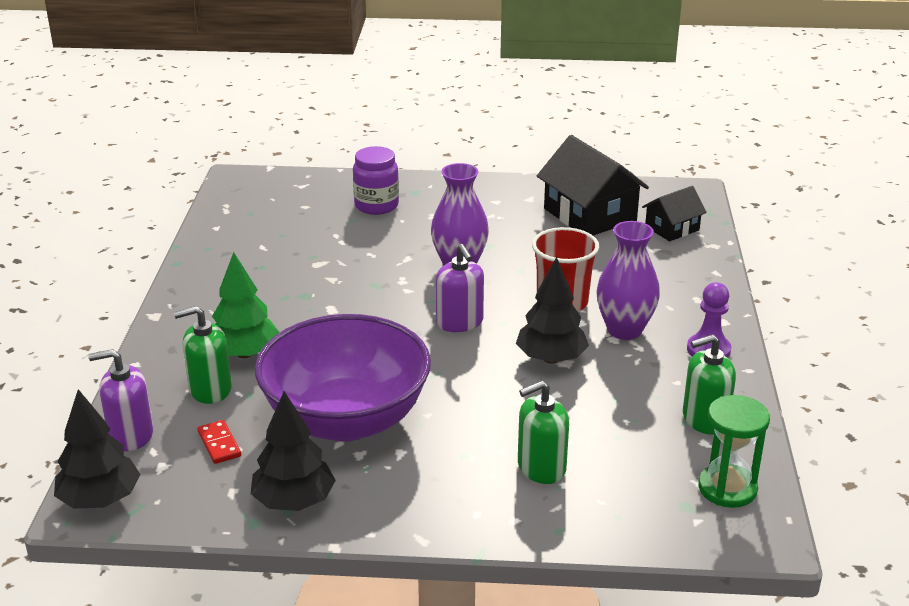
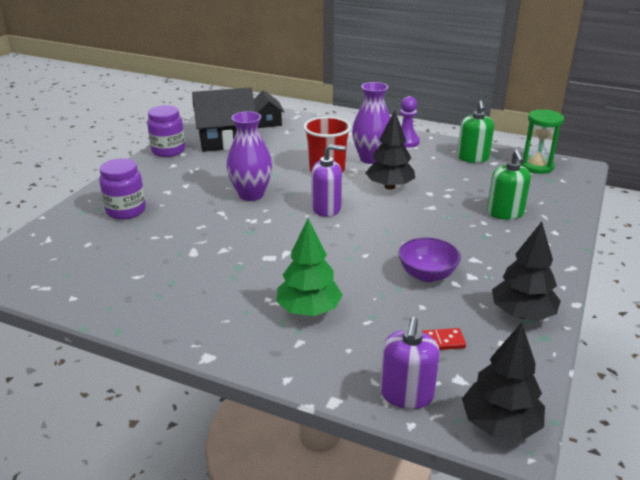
camera: 70 degrees left, 0 degrees up
(210, 389) = (355, 337): green soap dispenser -> none
(346, 420) = (427, 275): purple bowl -> purple bowl, size x0.45
(528, 188) = (168, 151): none -> purple jar

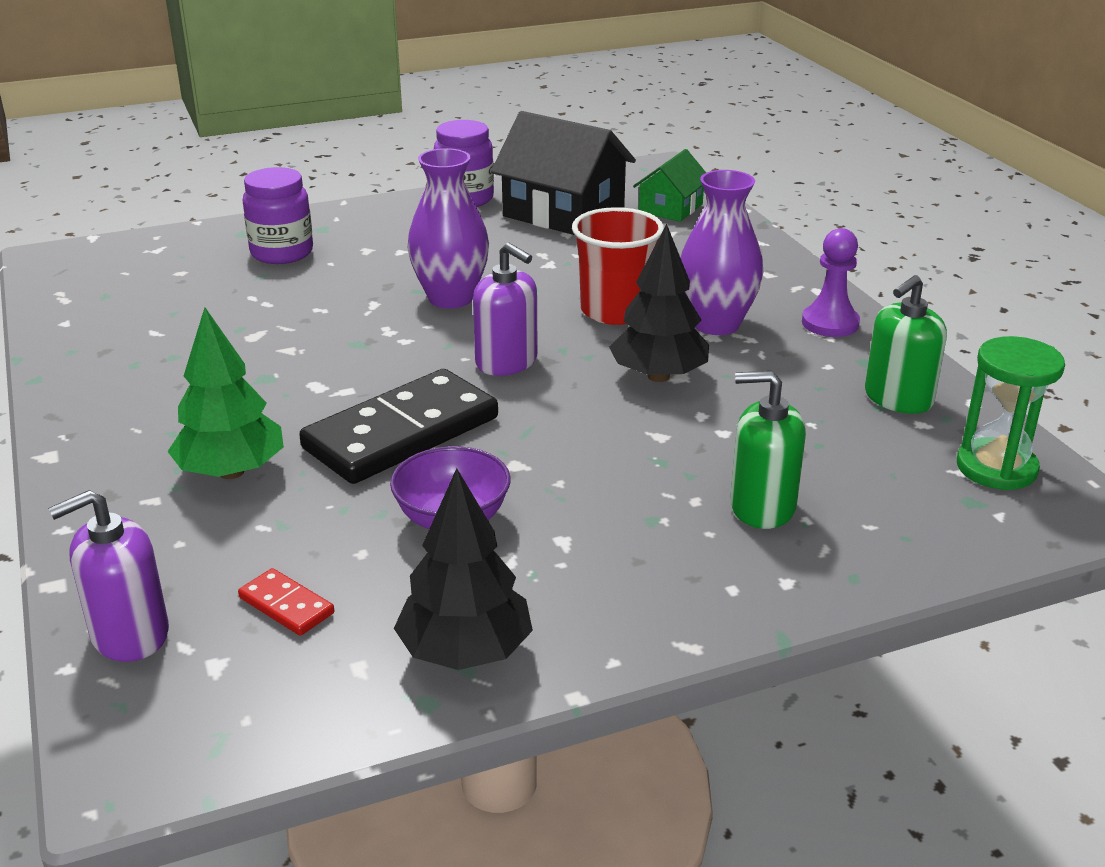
camera: 45 degrees right, 0 degrees up
(267, 121) = (670, 208): black house -> green house
(343, 256) = (401, 433): none -> black domino
(500, 424) = (145, 748): black tree -> none
(505, 213) = (762, 507): green soap dispenser -> green soap dispenser turned 60 degrees clockwise

